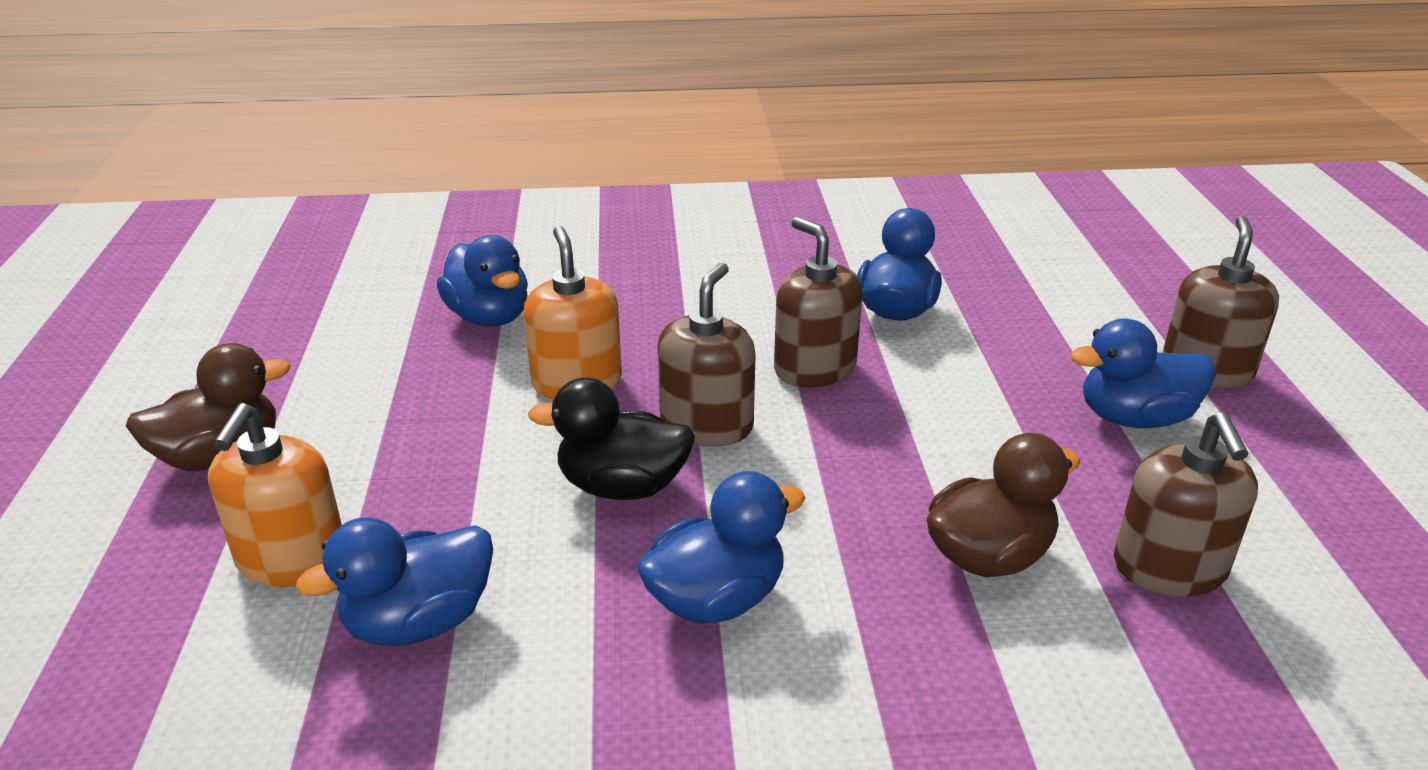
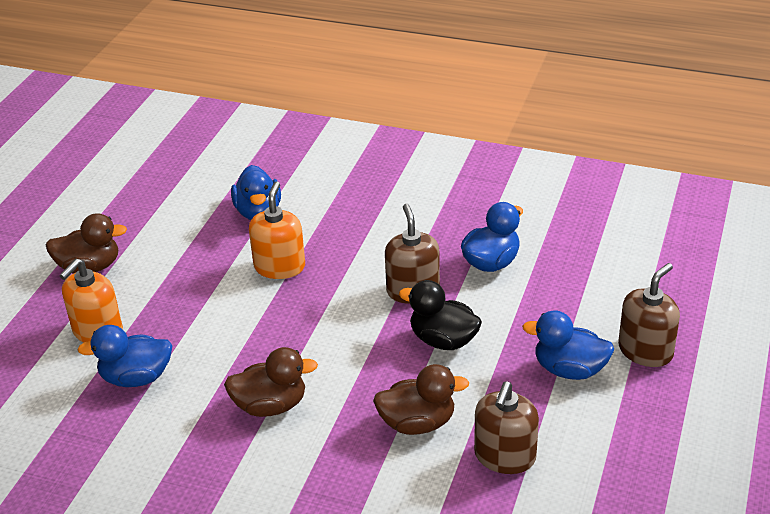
camera: 25 degrees right, 5 degrees up
(622, 486) = (264, 335): black duck -> black duck (443, 340)
(706, 425) = (329, 311): brown soap dispenser -> none
(716, 599) = (270, 405): blue duck -> brown duck

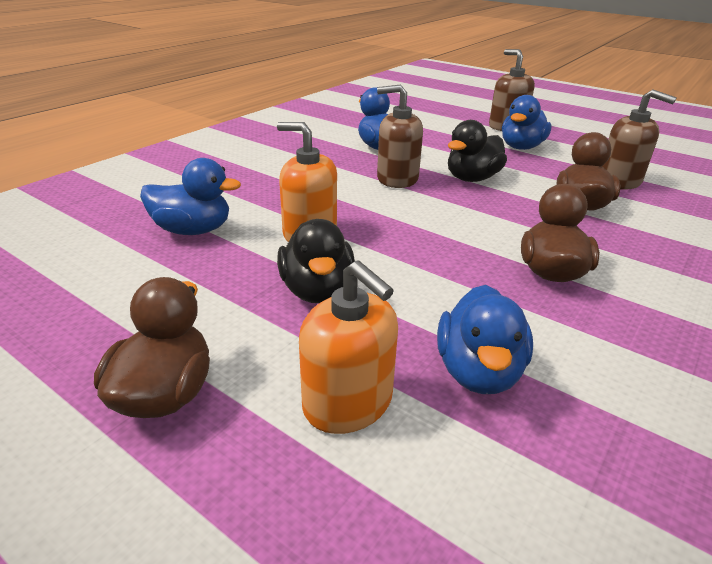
camera: 75 degrees left, 5 degrees down
(201, 292) = (317, 290): none -> black duck

